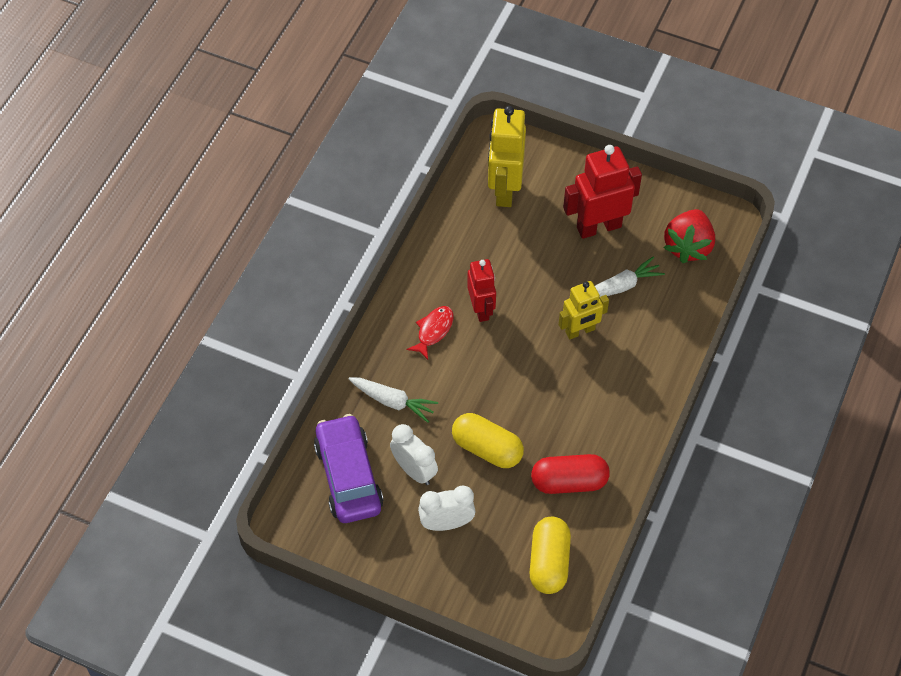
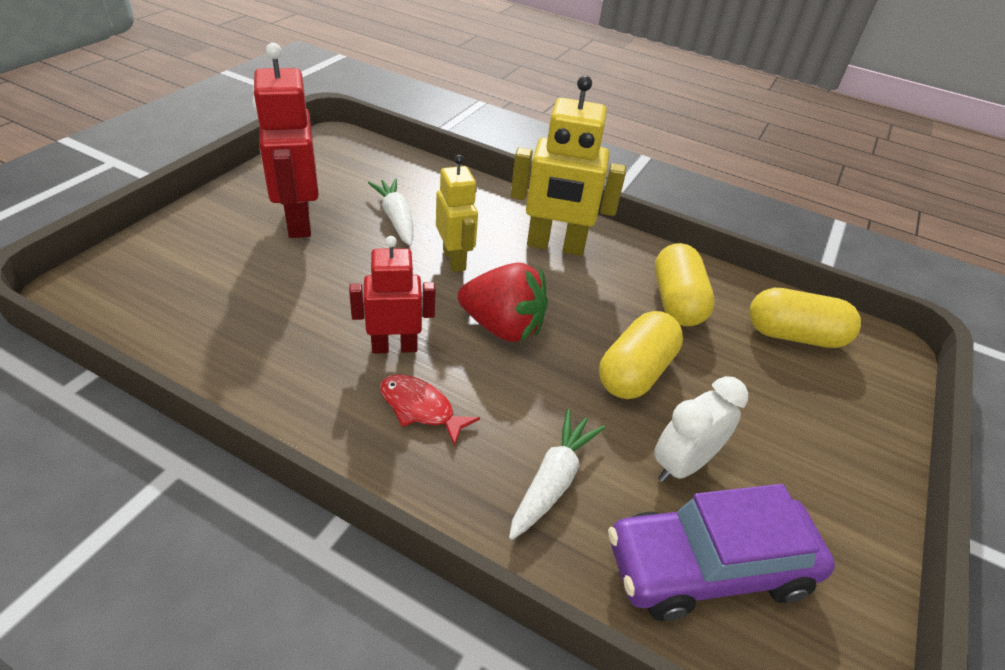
camera: 90 degrees left, 15 degrees down
(446, 523) = (766, 434): white clock -> none
(504, 190) = (184, 293): yellow robot -> yellow robot (555, 246)
(569, 482) = (676, 302): red capsule -> yellow capsule
(688, 246) = (357, 166): red strawberry -> red strawberry (502, 327)

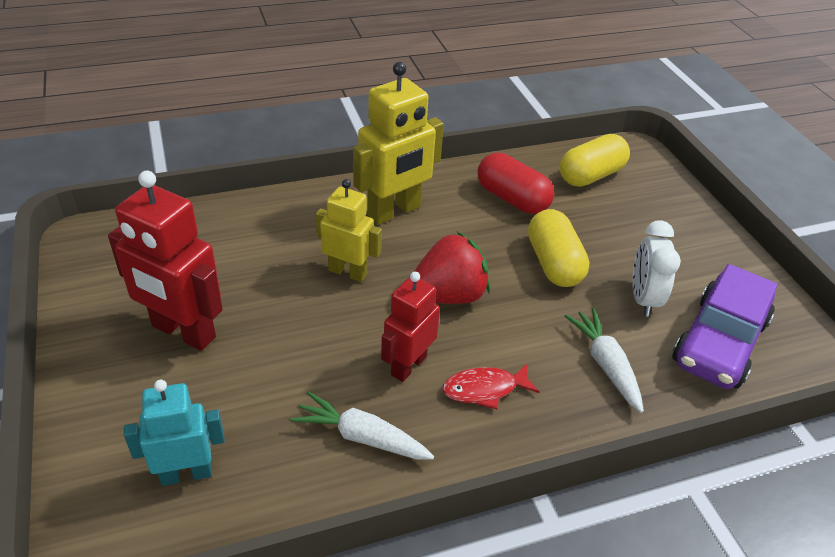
camera: 45 degrees left, 0 degrees up
(171, 295) = (186, 473): none -> turquoise robot
(396, 218) = (256, 271): white carrot -> white carrot (361, 437)
(676, 302) = (512, 199): yellow capsule -> red capsule

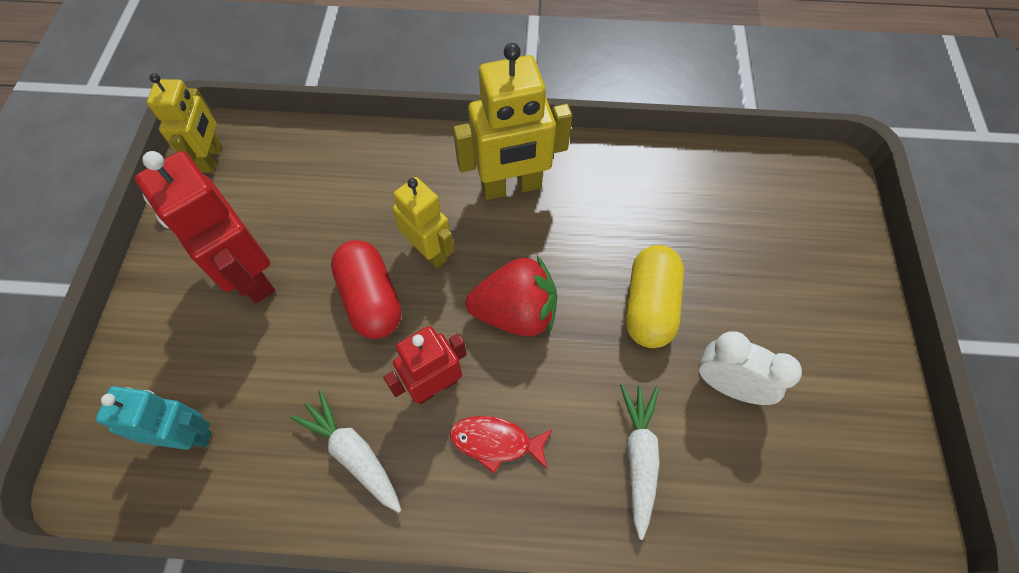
camera: 25 degrees right, 20 degrees up
(92, 252) = (211, 158): none -> yellow robot
(512, 199) = (647, 204): red capsule -> red capsule (371, 299)
(590, 175) = (756, 196): yellow capsule -> none
(643, 298) = (728, 385): white clock -> white clock turned 90 degrees clockwise
(719, 342) = (787, 474): purple car -> none

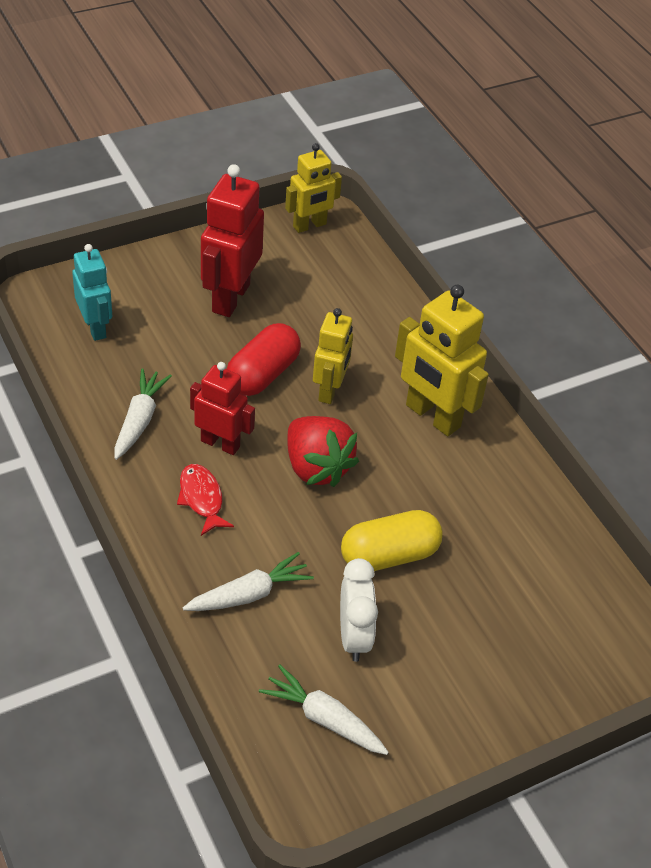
camera: 55 degrees right, 15 degrees down
(811, 462) = (324, 718): none -> white carrot

